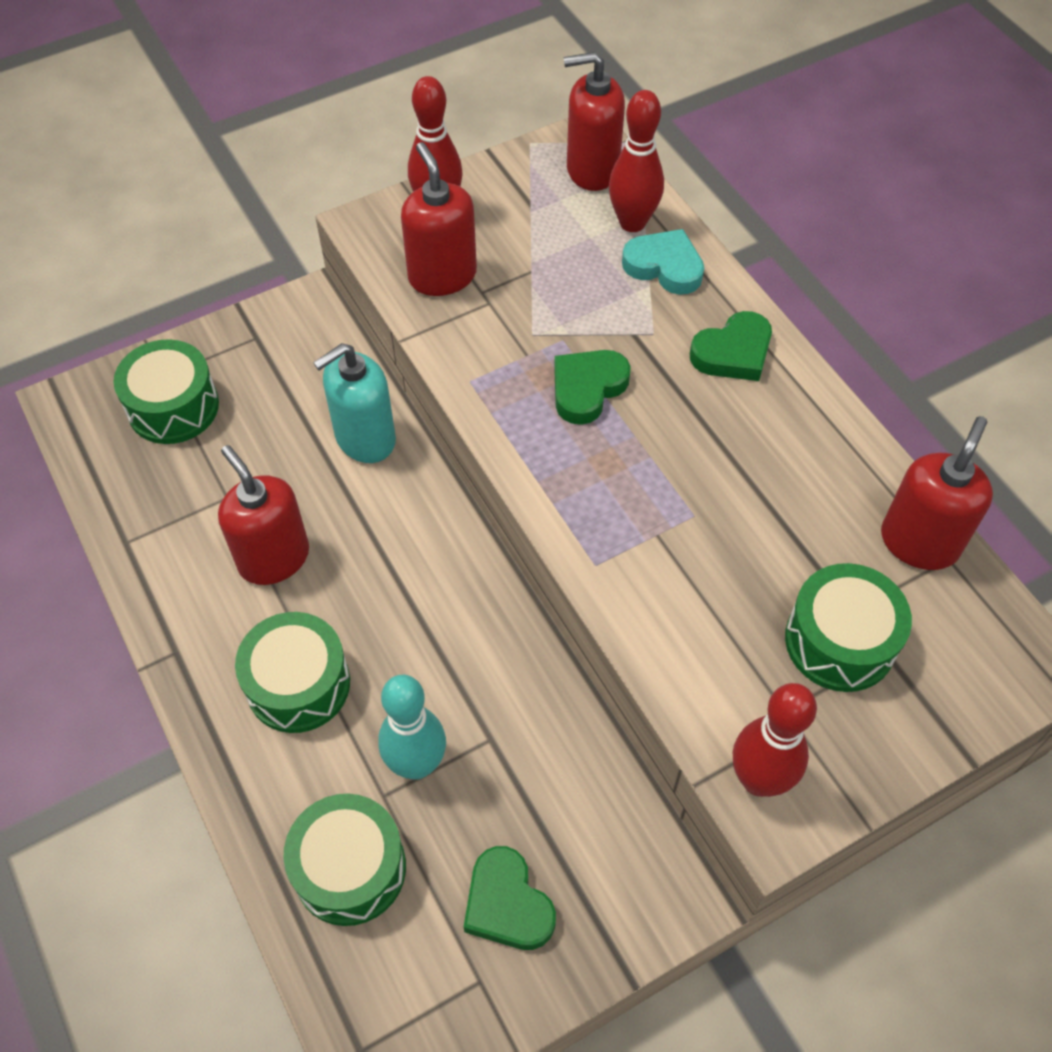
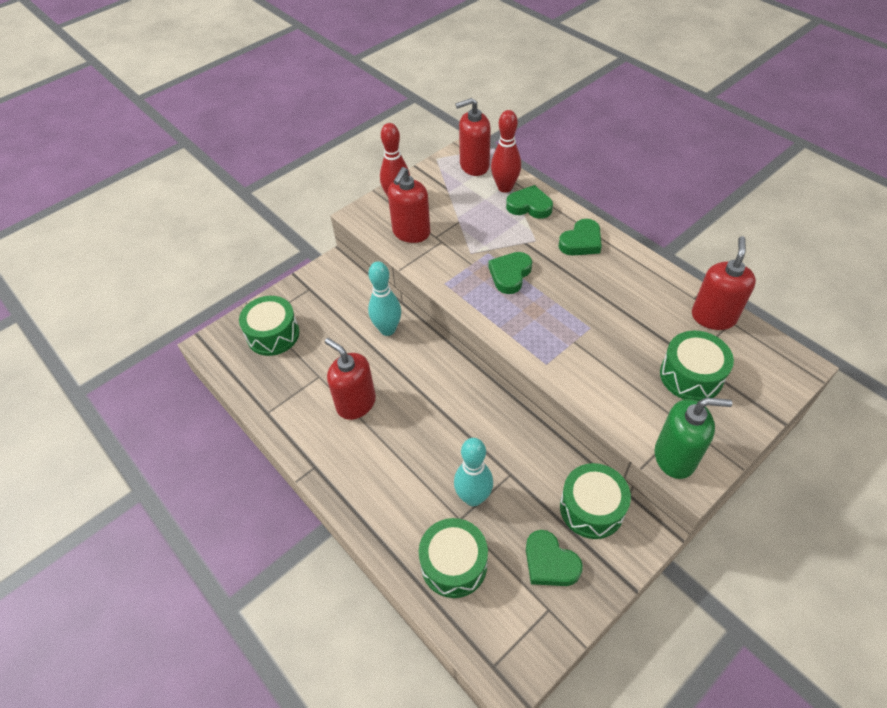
camera: 10 degrees left, 5 degrees down
(298, 684) = (391, 469): green drum -> green drum (591, 508)
(365, 438) = (387, 329): turquoise soap dispenser -> turquoise bowling pin
(442, 275) = (411, 232): red soap dispenser -> red soap dispenser turned 120 degrees counterclockwise
(664, 266) = (529, 206): turquoise heart -> green heart
(759, 780) = (675, 457): red bowling pin -> green soap dispenser

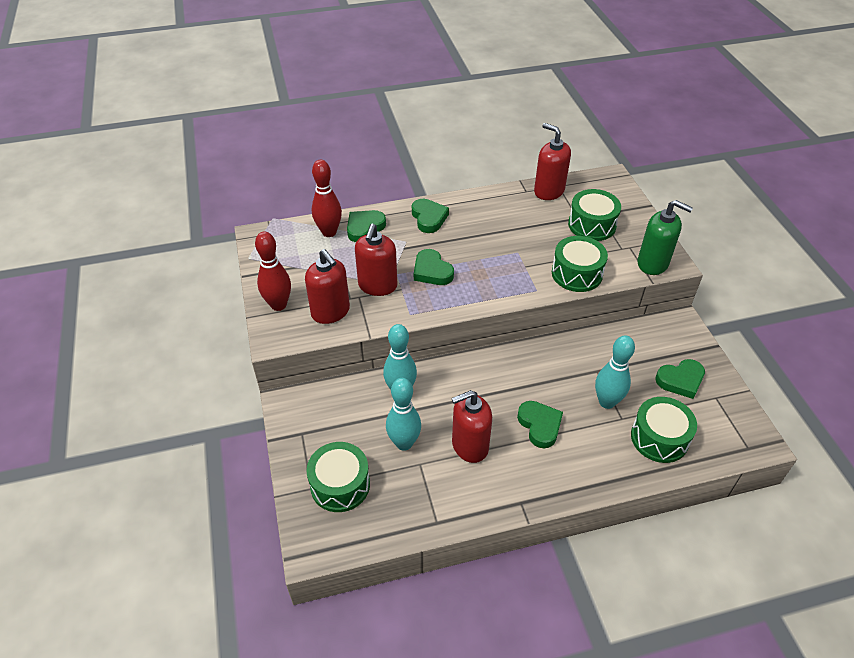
camera: 65 degrees left, 5 degrees down
(334, 356) = (404, 443): none -> turquoise bowling pin
(409, 449) = (540, 425): none -> green heart
(474, 165) = (283, 238): red soap dispenser -> red soap dispenser (377, 286)
(591, 508) = (647, 338): green drum -> green drum (577, 274)
(675, 457) = (653, 263): green soap dispenser -> green soap dispenser turned 90 degrees clockwise

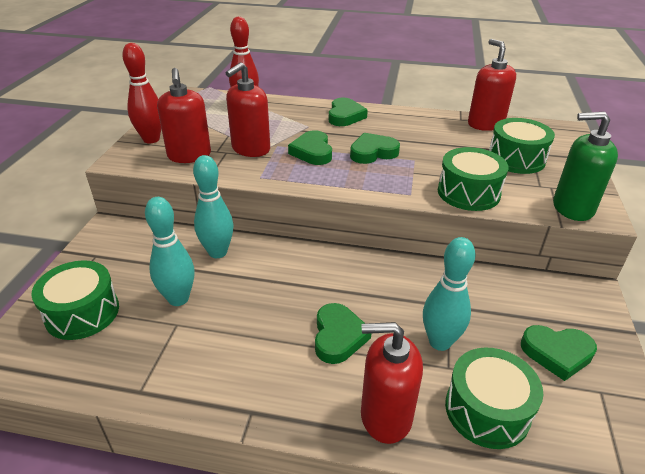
camera: 25 degrees right, 10 degrees down
(364, 228) = (279, 109): green heart -> green heart (373, 152)
(469, 445) = (243, 327): red soap dispenser -> red soap dispenser (385, 416)
(653, 263) = (572, 208): green soap dispenser -> green soap dispenser turned 135 degrees clockwise

